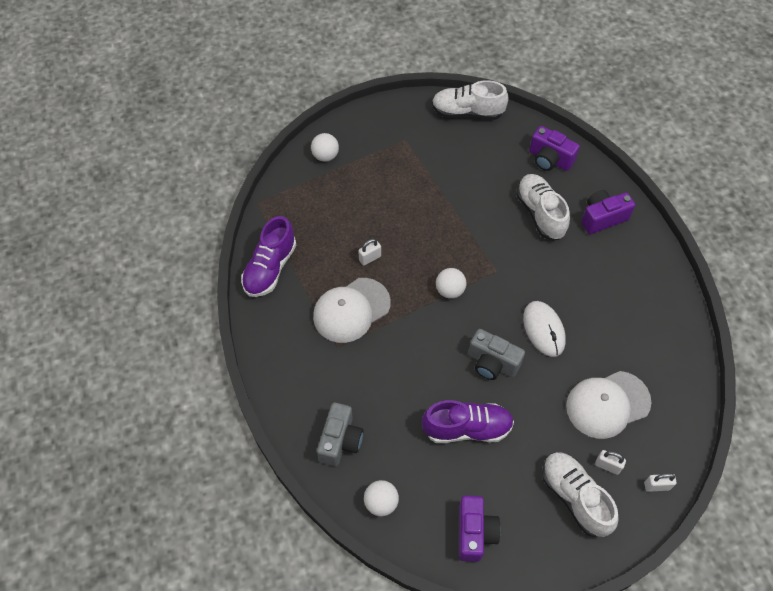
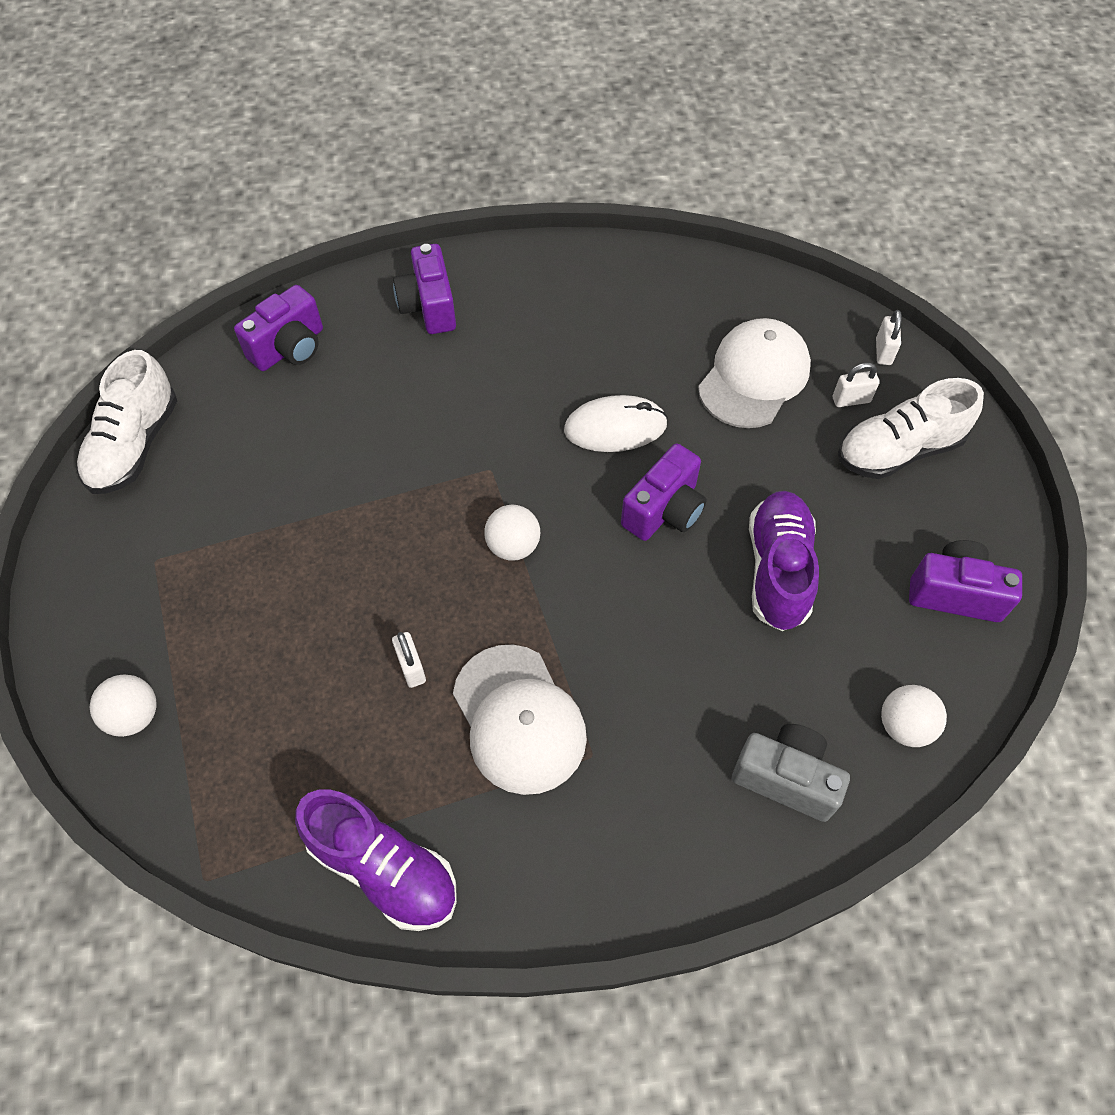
camera: 80 degrees left, 0 degrees up
(492, 363) = (664, 510): grey camera -> purple camera
(540, 213) = (394, 384): white shoe -> none
(607, 404) = (754, 377): white cap -> white cap turned 135 degrees counterclockwise
(607, 466) = (851, 400): white padlock -> white padlock turned 45 degrees clockwise

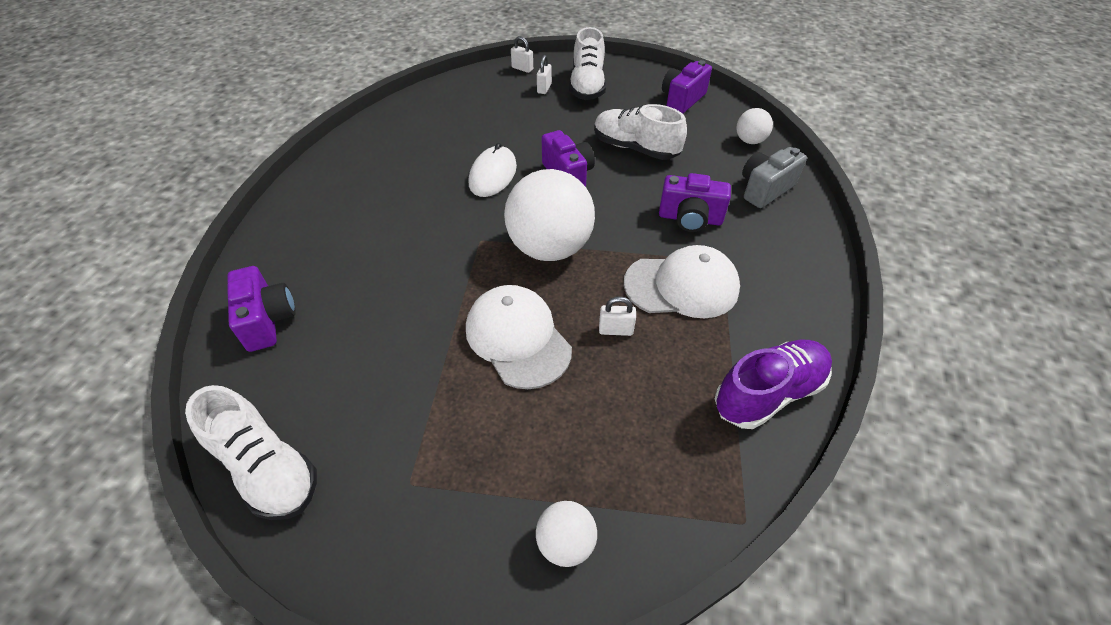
camera: 65 degrees left, 10 degrees down
(429, 306) = (311, 227): purple camera -> purple camera (690, 218)
(513, 546) = (550, 248): white ball -> white ball, size x2.10
(754, 377) = (501, 113): white cap -> white cap (518, 338)
(778, 570) = (635, 148): purple shoe -> white shoe

